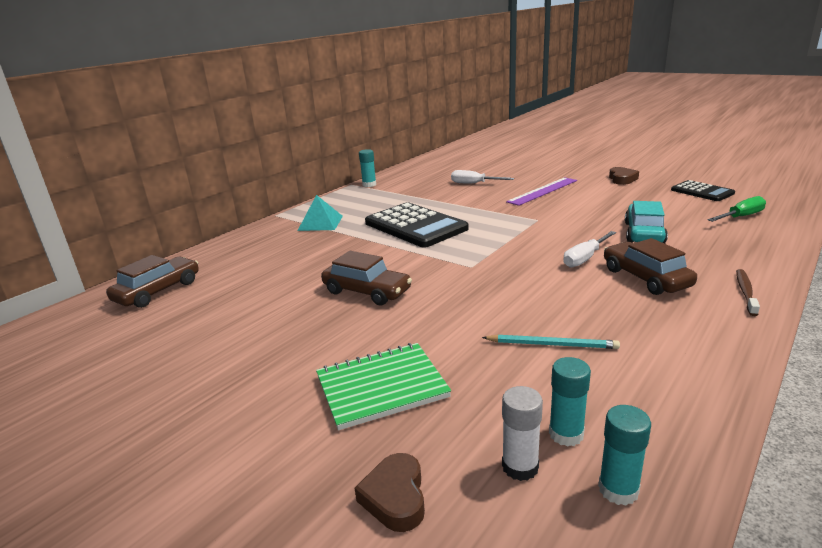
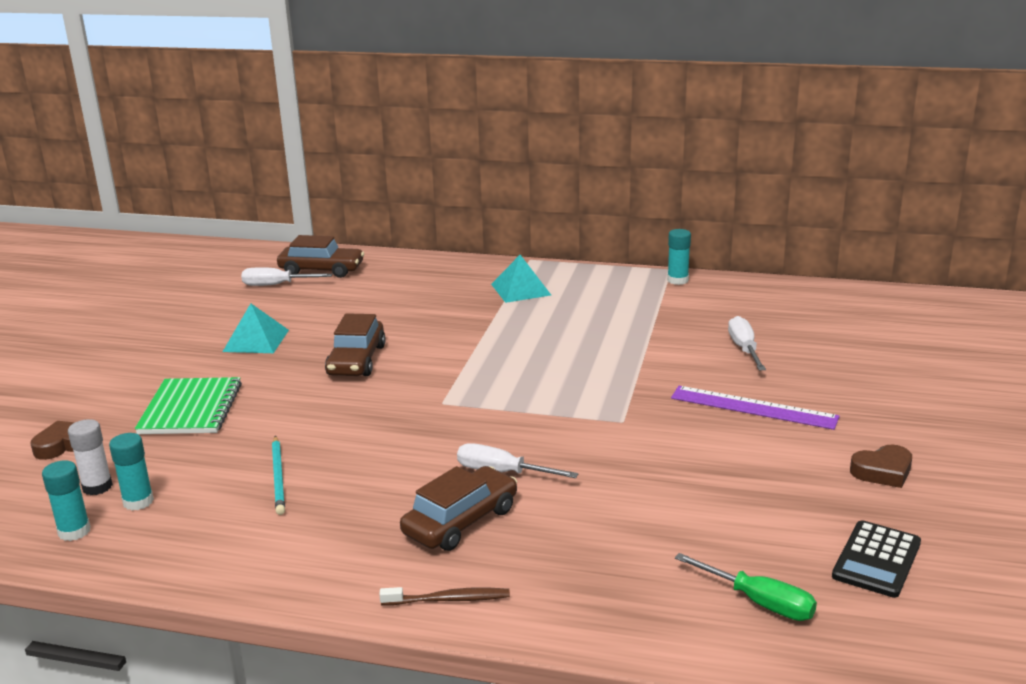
camera: 65 degrees right, 0 degrees up
(153, 317) = (276, 285): none -> white screwdriver
(267, 337) = (256, 340): none -> turquoise pyramid
(381, 387) = (191, 409): green notebook -> green notebook turned 45 degrees clockwise
(415, 226) = (545, 344): black calculator -> none
(644, 233) = (620, 510): turquoise car -> none

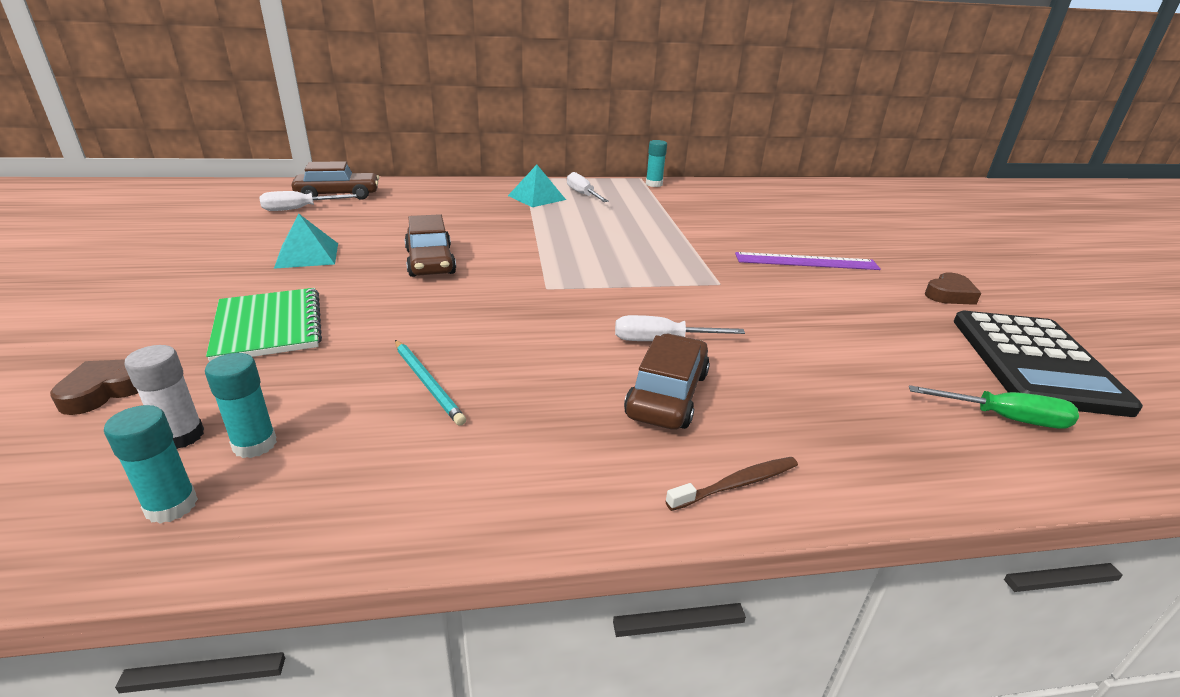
camera: 25 degrees left, 5 degrees up
(744, 349) = (752, 223): white screwdriver -> white screwdriver (583, 194)
(876, 559) = (1034, 362): black calculator -> black calculator, size x1.79

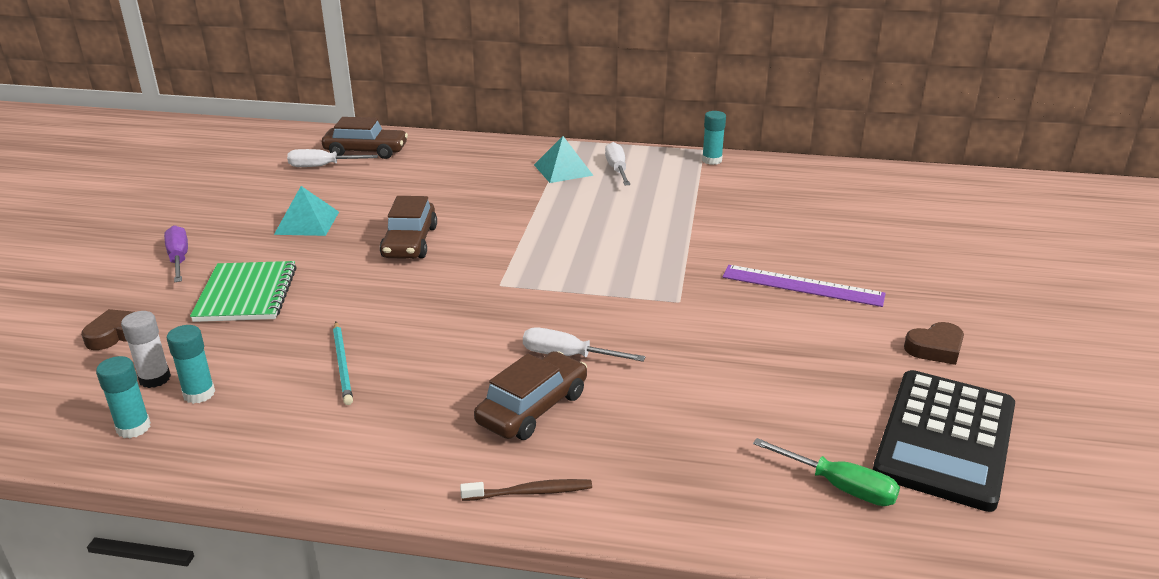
camera: 20 degrees right, 0 degrees up
(164, 301) = (179, 259): none -> purple screwdriver

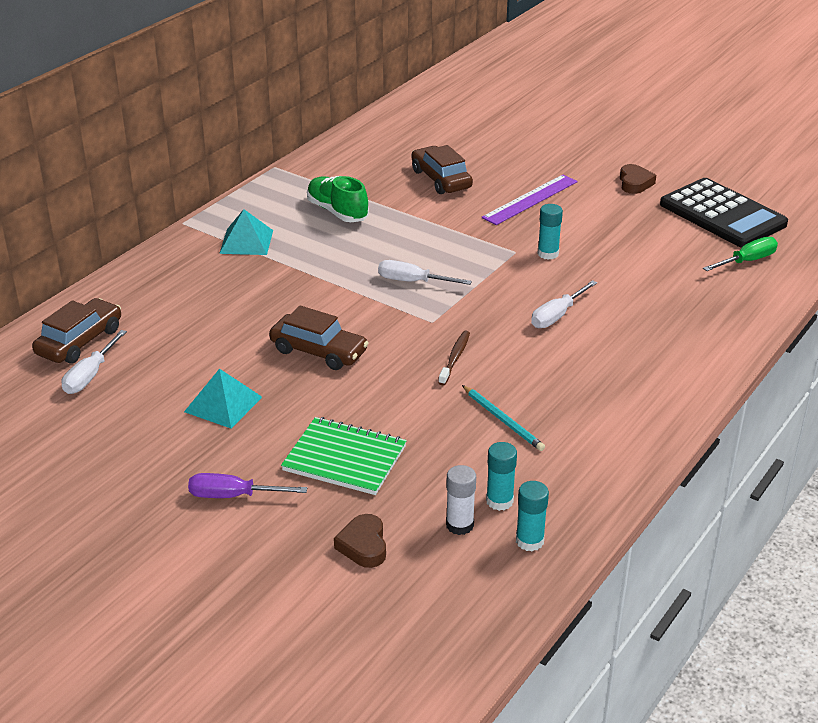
camera: 65 degrees left, 5 degrees up
(342, 365) = (503, 420): turquoise pencil -> turquoise pencil turned 45 degrees clockwise
(530, 492) = (702, 367): brown toothbrush -> brown toothbrush (455, 358)
(533, 408) = (612, 345): brown car -> brown car (441, 179)
(617, 169) = (273, 216): white screwdriver -> white screwdriver (412, 281)
(655, 193) = (337, 212): none -> green shoe
(711, 160) = (300, 169): turquoise glue stick -> turquoise glue stick (548, 254)

